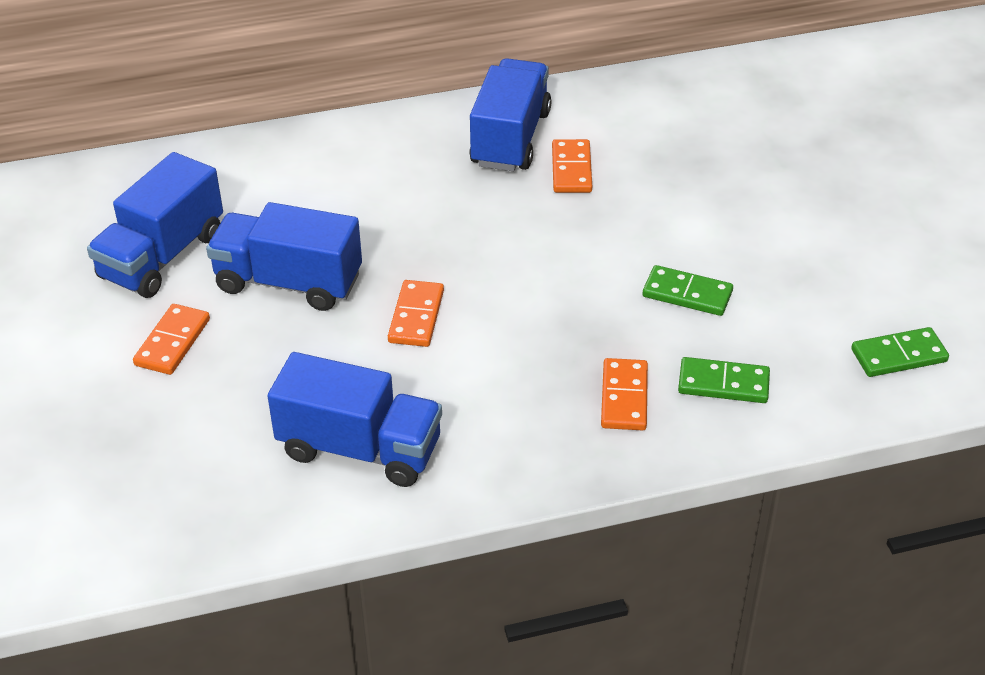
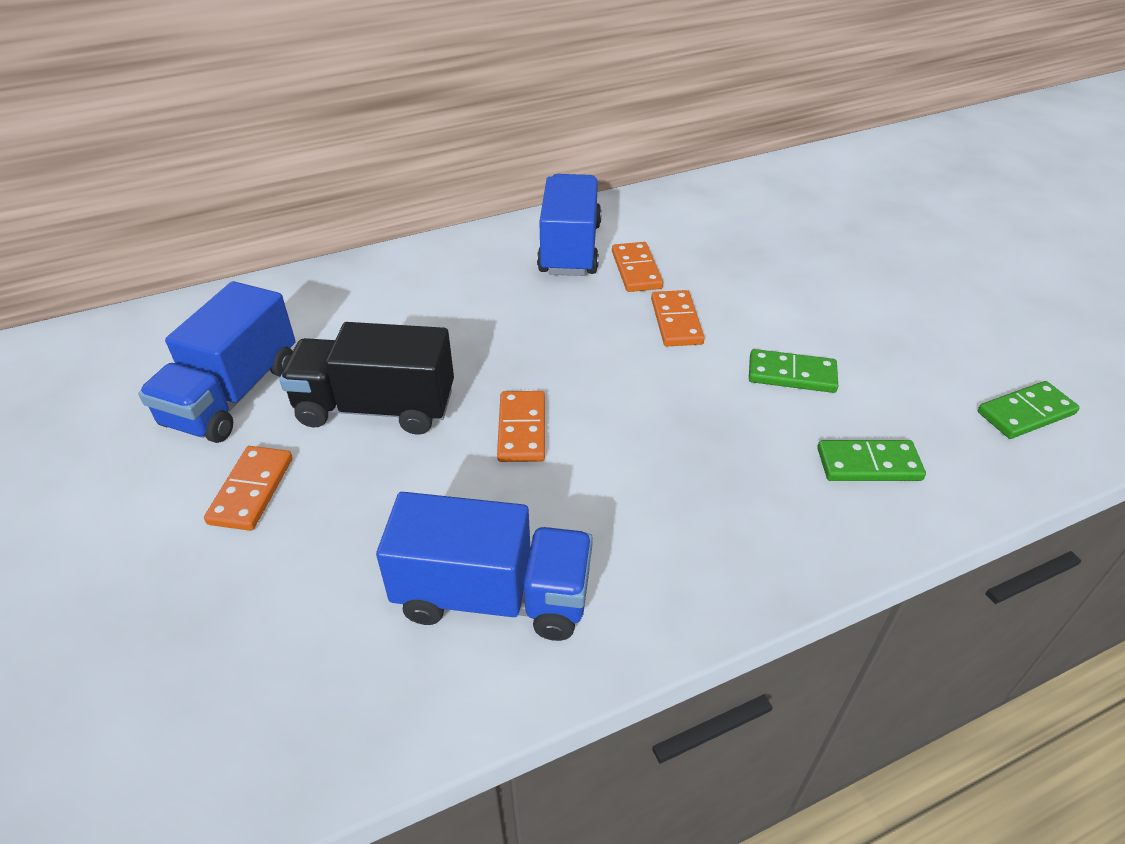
camera: 10 degrees left, 0 degrees up
(288, 282) = (376, 408): blue truck -> black truck
(624, 397) = (772, 493): orange domino -> orange domino (676, 321)

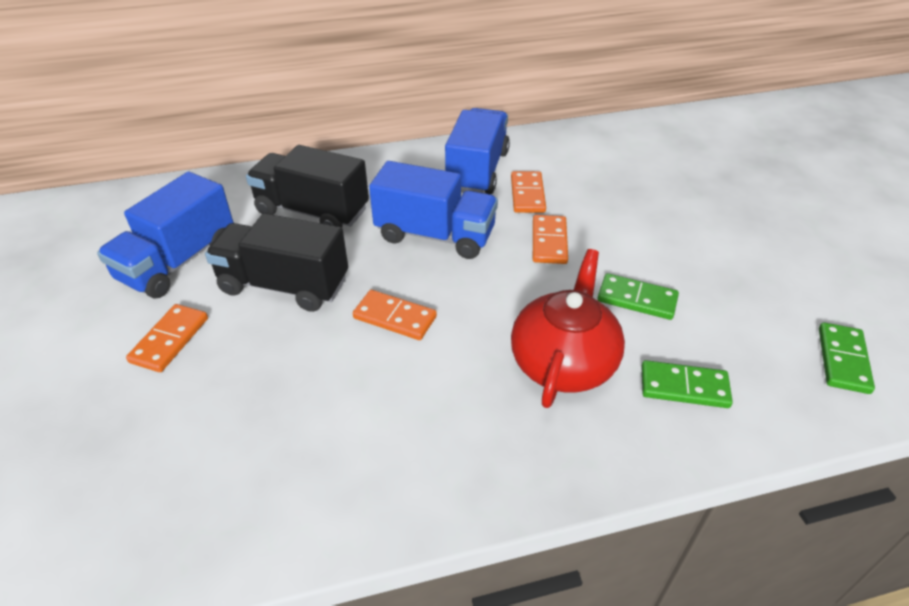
camera: 10 degrees right, 0 degrees up
(384, 316) = (312, 211): none -> black truck
(493, 596) = (331, 454): blue truck -> blue truck (435, 235)
(521, 429) = (394, 317): orange domino -> orange domino turned 75 degrees counterclockwise
(730, 455) = (563, 363): none -> red teapot
(1026, 413) = (843, 360): green domino -> green domino turned 60 degrees counterclockwise

